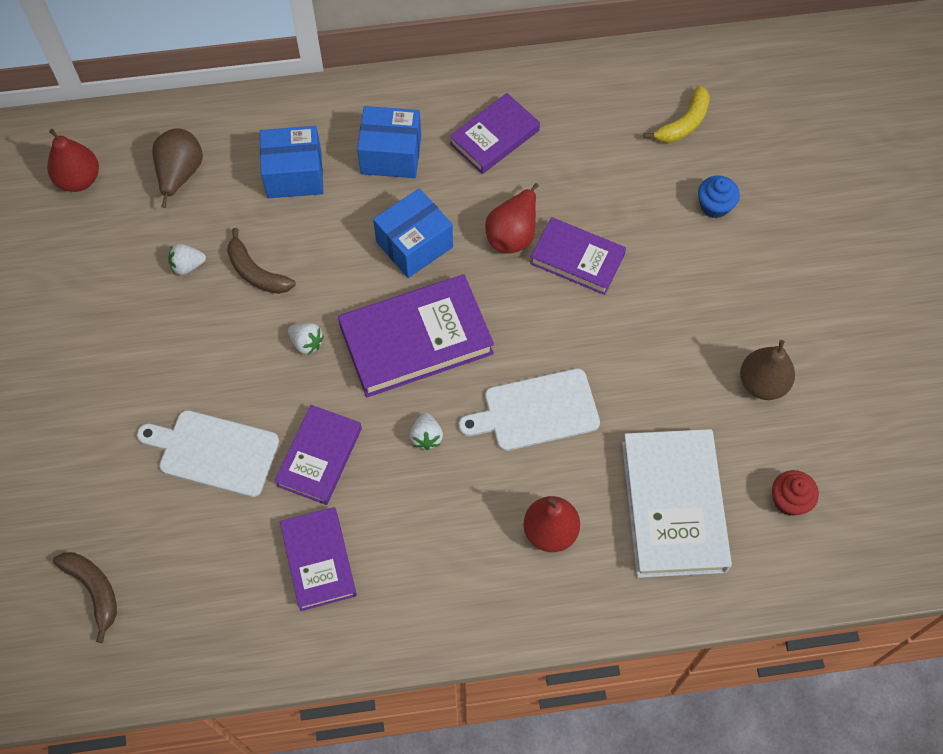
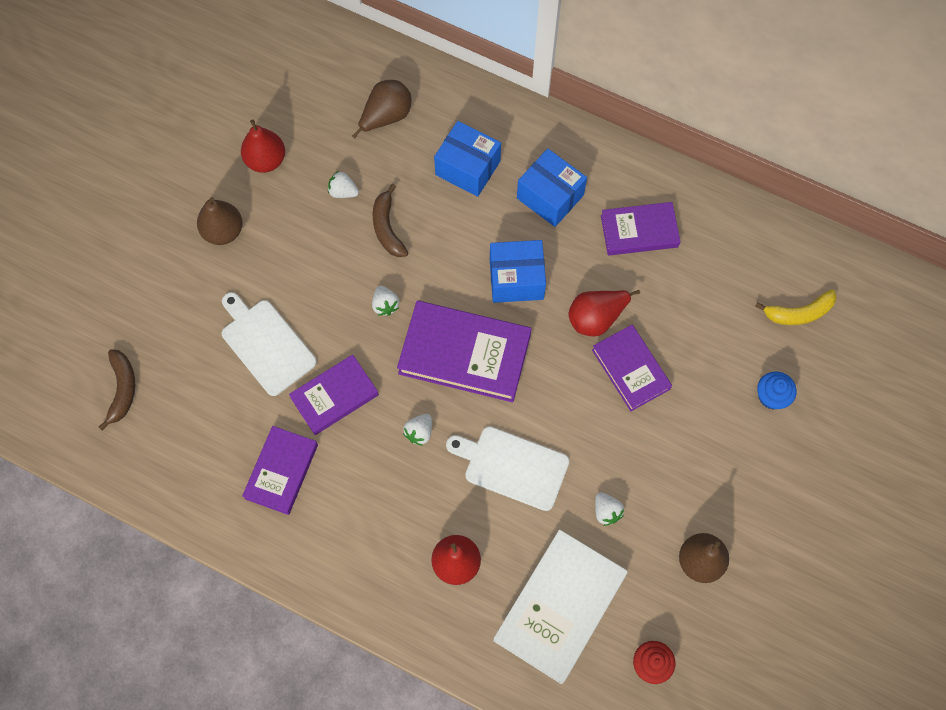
camera: 35 degrees right, 5 degrees up
(79, 179) = (313, 77): red pear -> red pear (266, 160)
(91, 374) = (223, 231): none -> brown pear
(650, 395) = (606, 511): none -> white strawberry

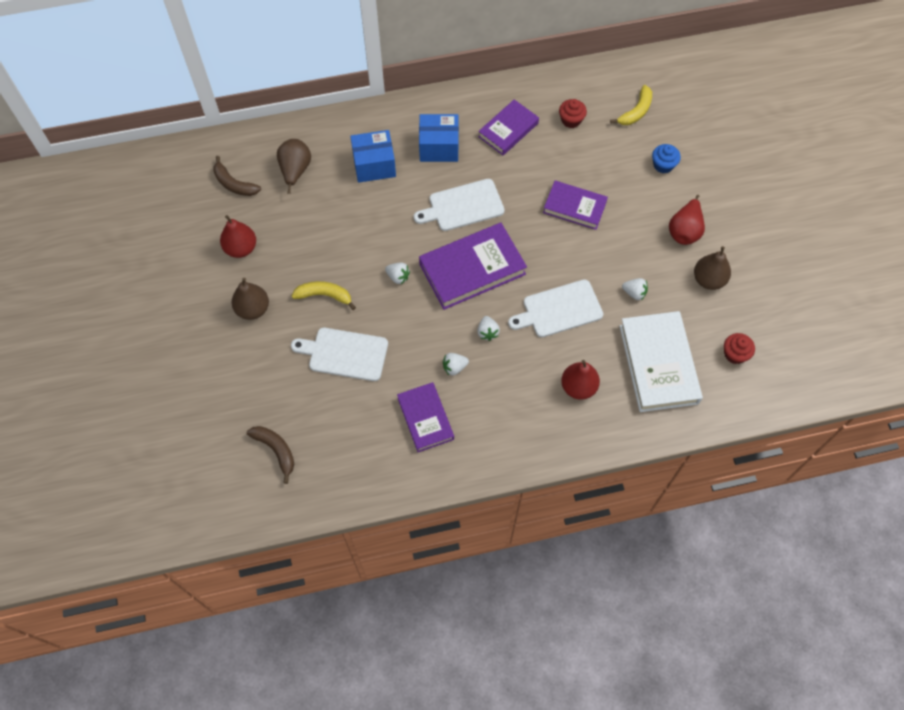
camera: 40 degrees left, 5 degrees down
(299, 269) = (324, 295): none -> yellow banana
(334, 396) = (417, 351): purple book -> none
(343, 191) = (309, 232): white strawberry -> white strawberry (454, 367)
(387, 228) = (357, 233): brown banana -> brown banana (234, 184)
(516, 279) = (463, 206): blue box -> white cutting board
(596, 318) = (529, 194): red pear -> red pear (684, 231)
(717, 270) = (571, 120): none -> red cupcake

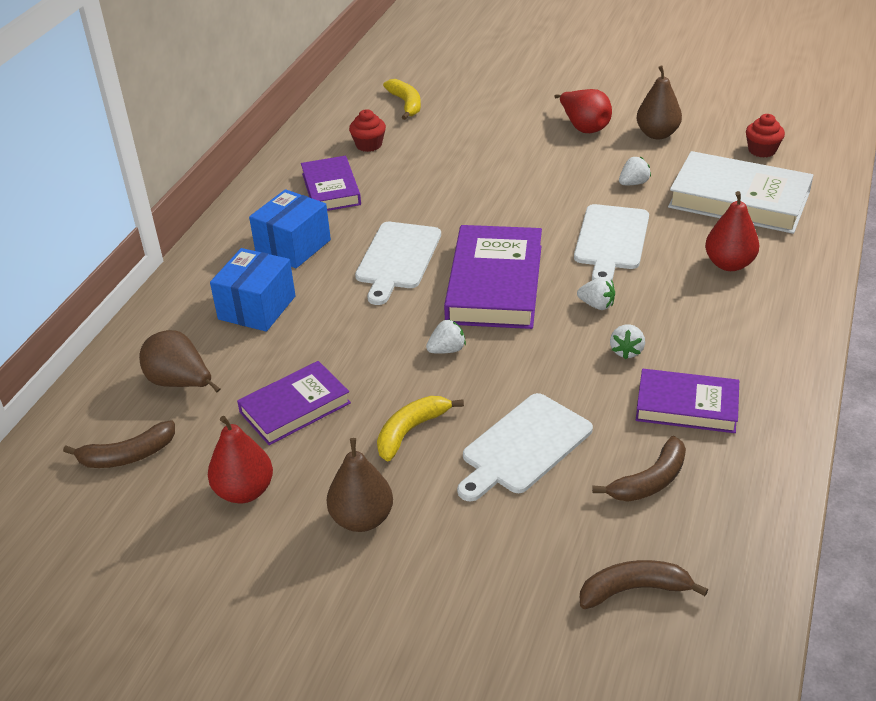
camera: 55 degrees left, 25 degrees down
(355, 425) = (650, 481): none -> brown banana
(574, 207) = (484, 182): purple book -> purple book (295, 408)
(663, 165) = (490, 111): blue cupcake -> none

